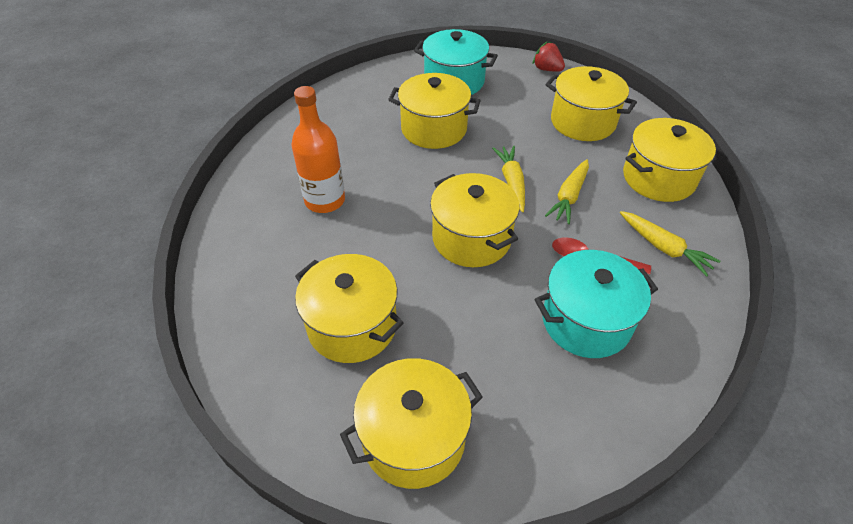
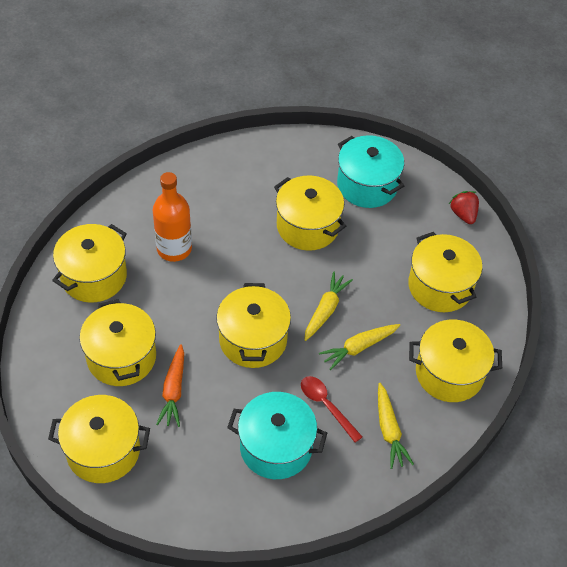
camera: 30 degrees right, 5 degrees up
(258, 264) = (94, 276): none -> yellow pot
(436, 327) = (173, 390): none -> orange carrot

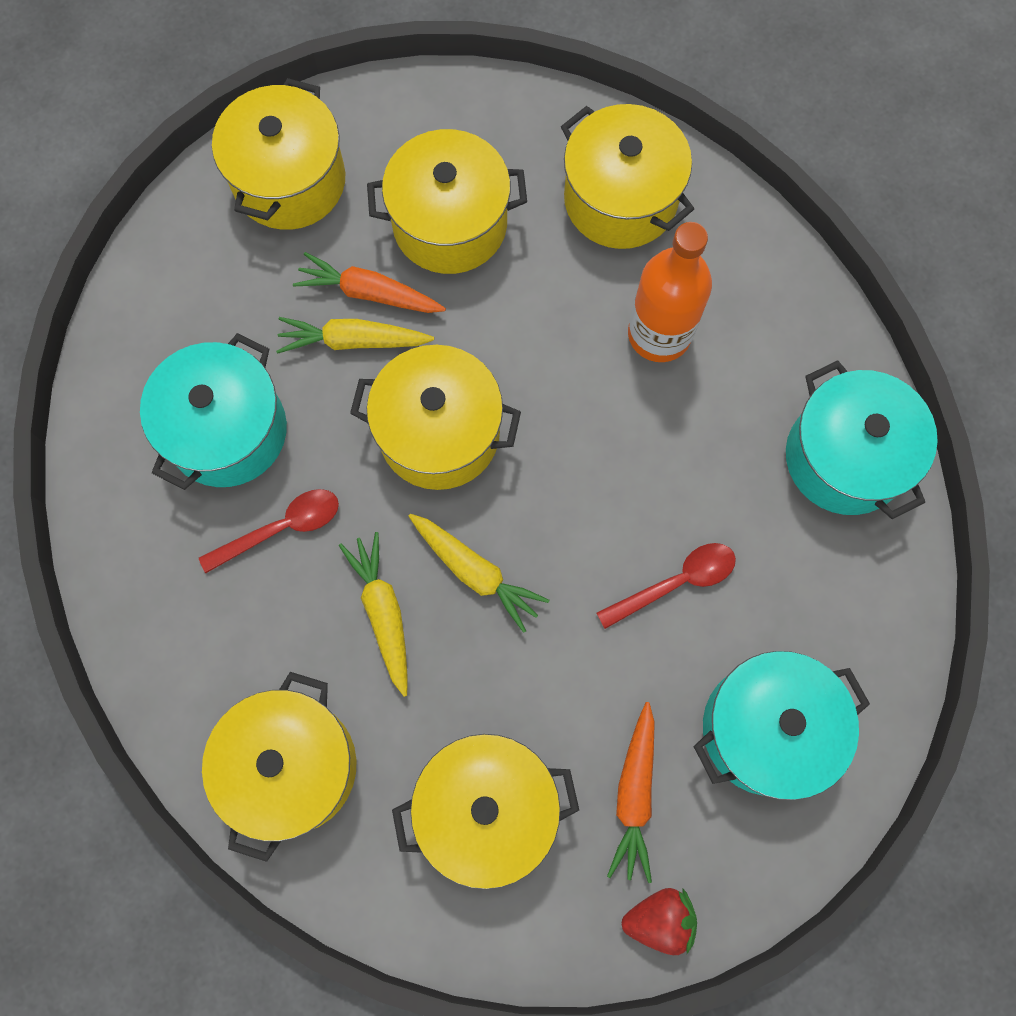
camera: 105 degrees right, 20 degrees up
(227, 168) = (844, 458): none -> turquoise pot
(307, 226) = (675, 583): yellow pot -> red spoon
(389, 430) = (208, 623): yellow carrot -> yellow carrot (353, 341)
(413, 230) = (634, 794): none -> orange carrot

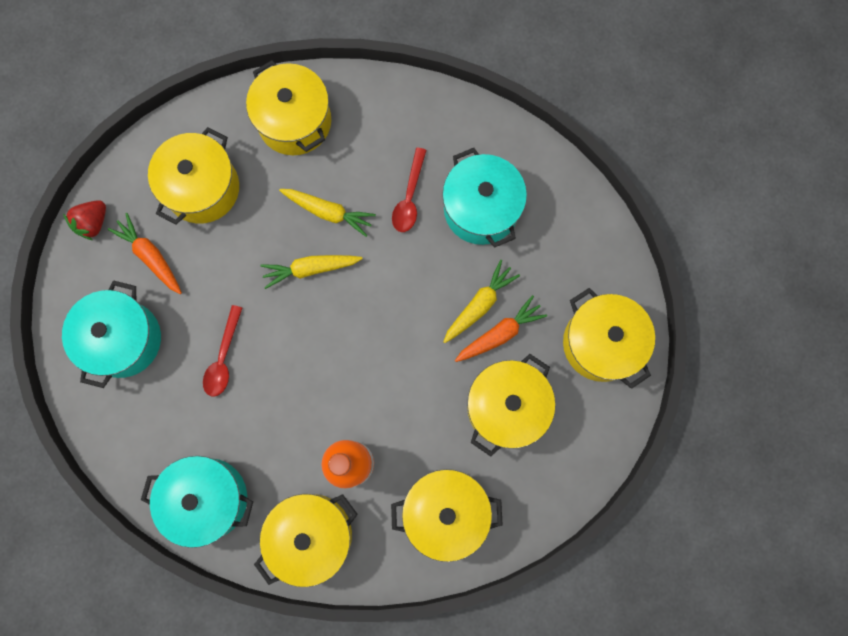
camera: 130 degrees right, 5 degrees up
(439, 433) = (394, 307): yellow pot -> yellow pot (311, 535)

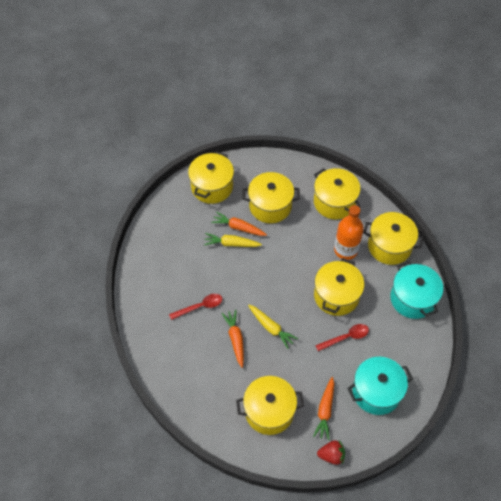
camera: 125 degrees left, 20 degrees down
(294, 121) = (198, 390): yellow pot -> yellow pot (336, 295)
(328, 212) = (235, 339): yellow carrot -> orange carrot
(481, 209) = (182, 271): turquoise pot -> none

